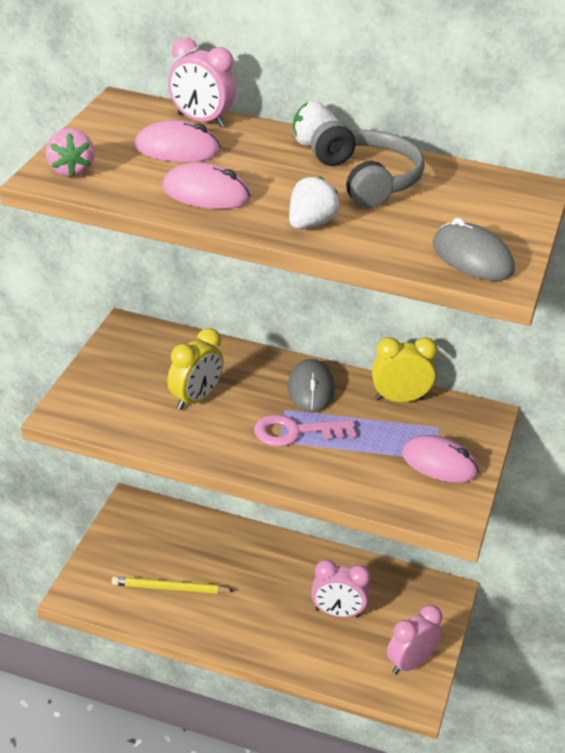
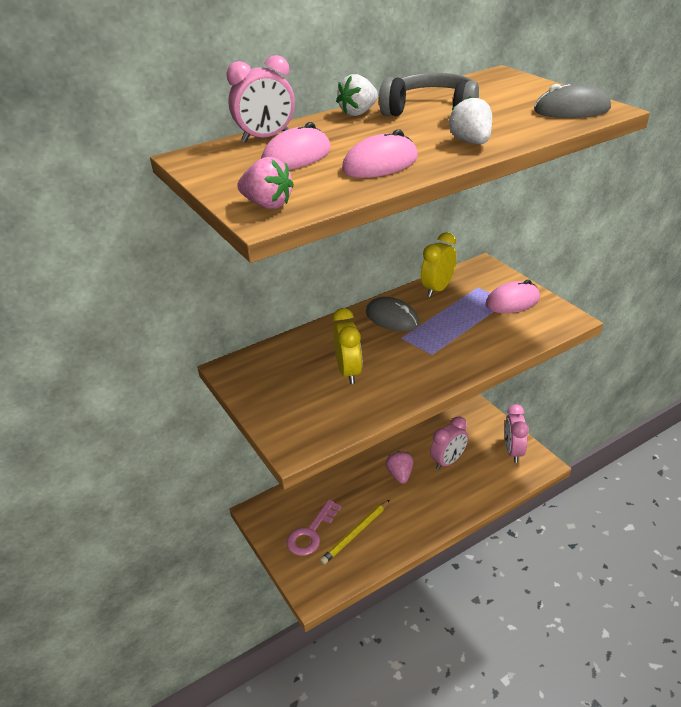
camera: 45 degrees left, 0 degrees up
(278, 583) = (400, 475): none -> pink strawberry
(295, 432) = (429, 343): pink key -> pink key (311, 533)

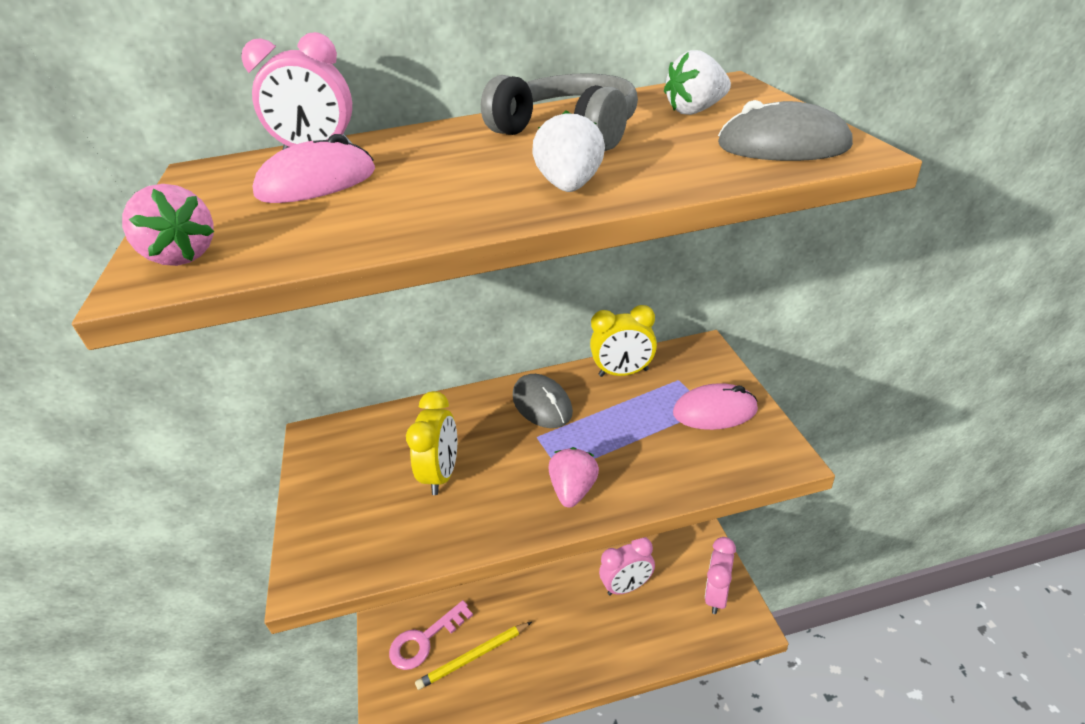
camera: 20 degrees right, 0 degrees up
(358, 113) = (471, 126): white strawberry -> white strawberry (696, 111)
(380, 164) = (404, 208): pink mouse -> none
(400, 475) = (560, 589): pink strawberry -> pink strawberry (573, 490)
(437, 289) = (623, 373): yellow clock -> yellow clock turned 150 degrees counterclockwise

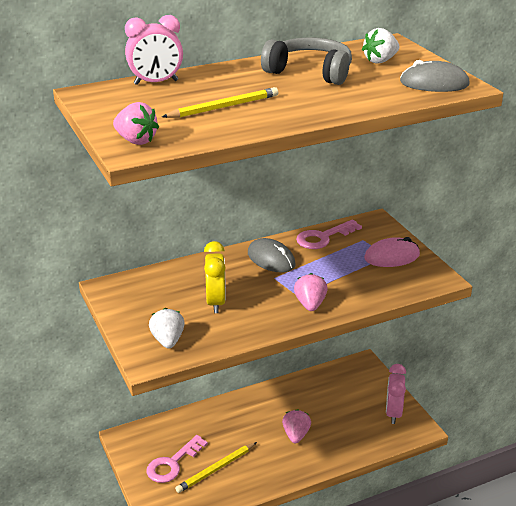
camera: 15 degrees left, 5 degrees down
(317, 183) = (175, 102): pink mouse -> none
(384, 192) = (223, 107): none -> yellow pencil
(570, 187) = (329, 104): white strawberry -> white strawberry (168, 340)
(584, 615) = (296, 435): none -> pink strawberry
(623, 373) = (323, 237): yellow clock -> pink key
(627, 586) = (325, 414): pink clock -> none

